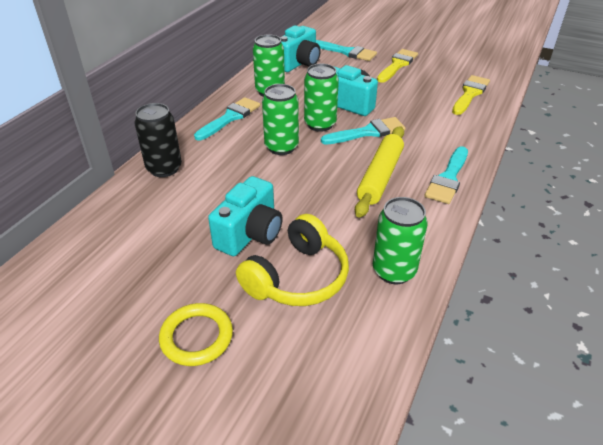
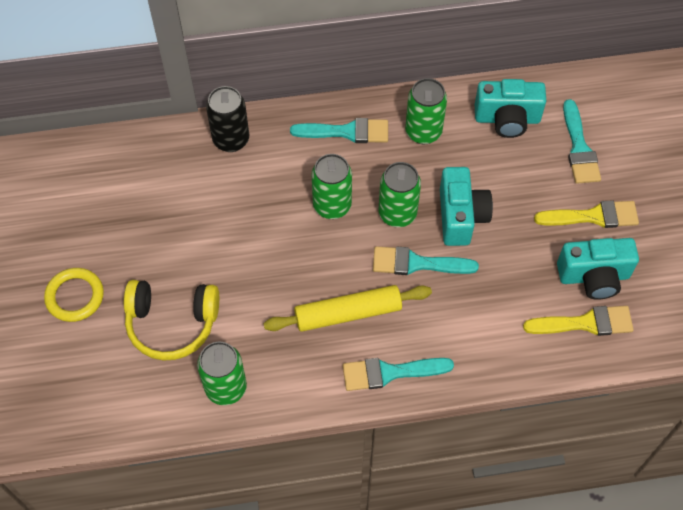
camera: 55 degrees right, 20 degrees up
(250, 234) = (196, 260): turquoise camera -> turquoise camera (593, 276)
(367, 132) = (417, 263): turquoise brush -> turquoise brush turned 150 degrees clockwise

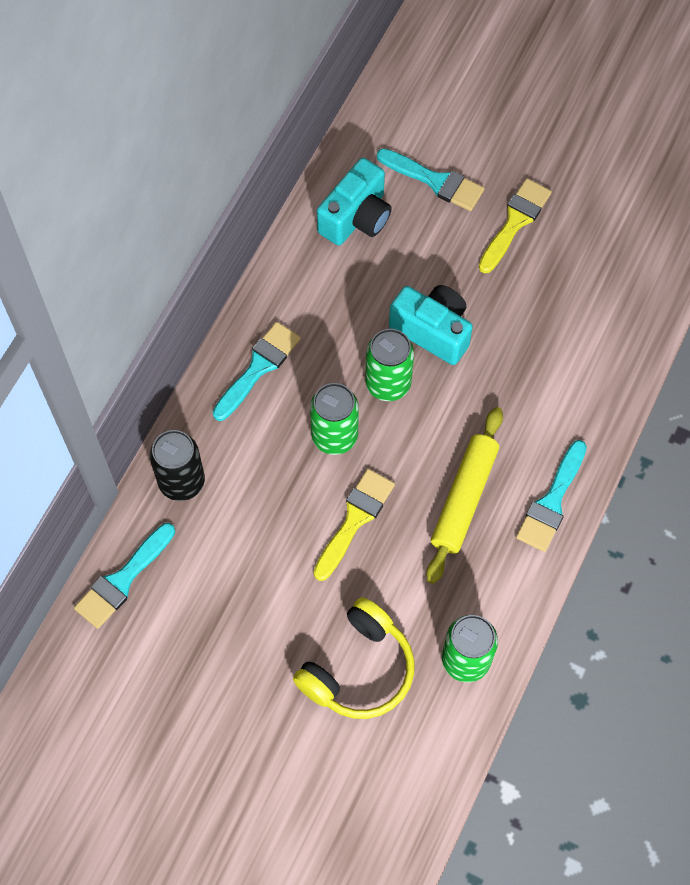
camera: 55 degrees left, 5 degrees up
(75, 296) = (257, 748): yellow ring -> none
(417, 263) = (454, 402): turquoise brush -> turquoise brush (122, 580)
(423, 132) = (313, 299): green can -> none
(585, 323) = (616, 305): yellow brush -> yellow brush (355, 519)
(593, 276) = (576, 265): turquoise camera -> none

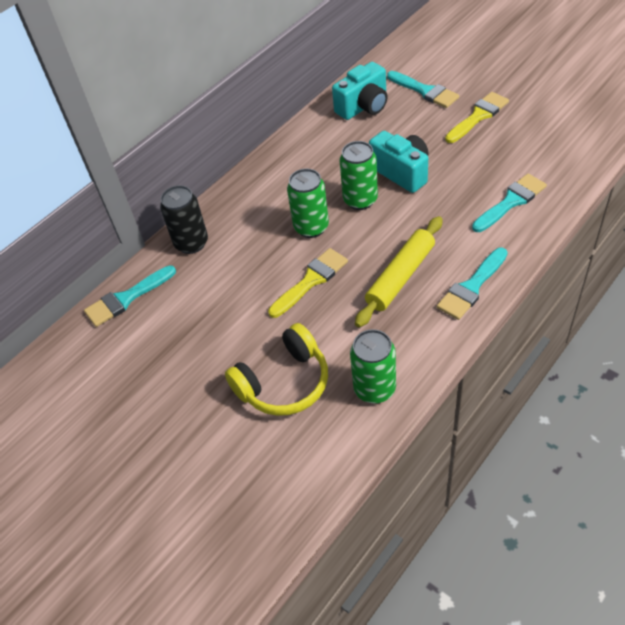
camera: 20 degrees right, 15 degrees down
(258, 367) = (269, 182): turquoise brush -> turquoise brush (511, 202)

